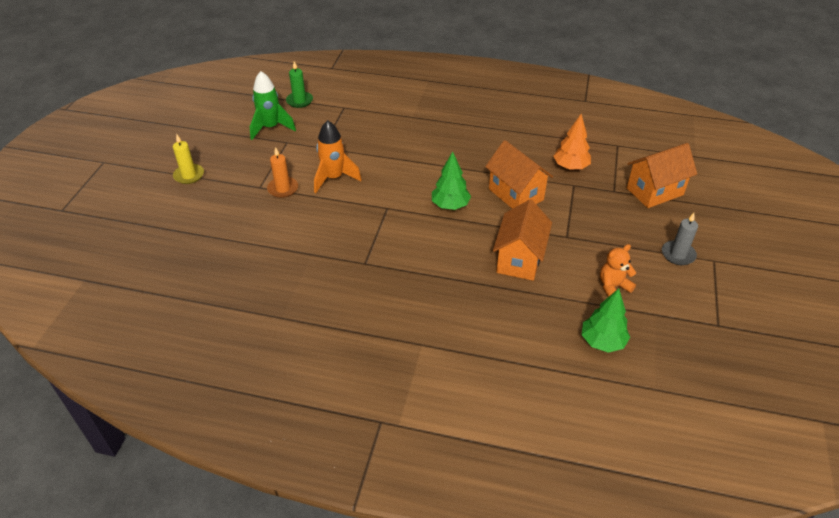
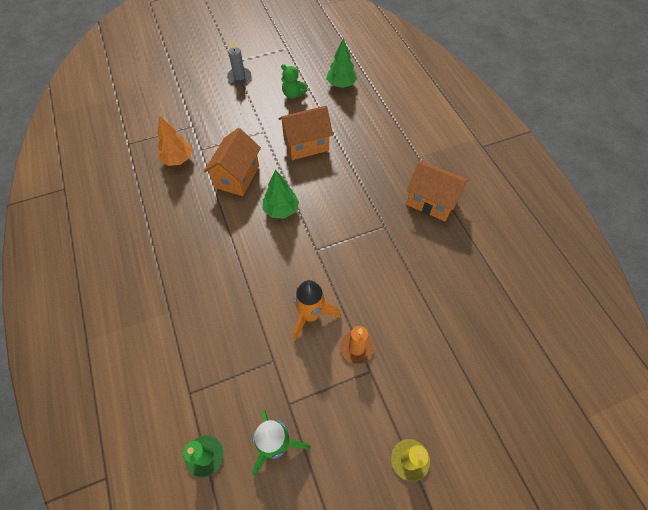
camera: 125 degrees left, 15 degrees up
(613, 287) = (293, 94): orange teddy bear -> green teddy bear
(654, 191) = (178, 105): orange house -> orange house (431, 202)

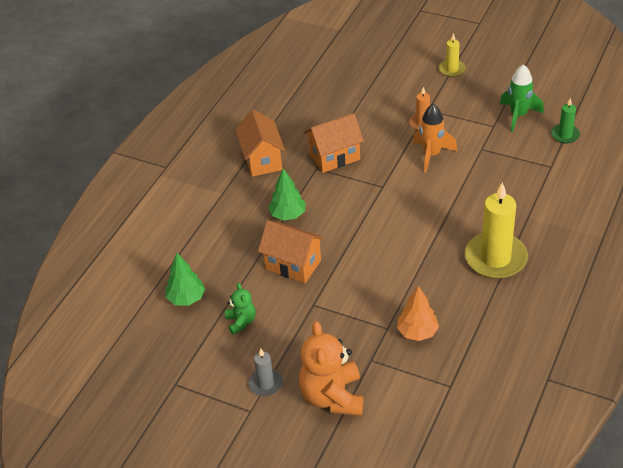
camera: 130 degrees left, 15 degrees down
(167, 251) = (495, 258): none -> yellow candle
(194, 94) = (332, 397): none -> orange teddy bear
(237, 177) = (381, 278): orange house -> orange house (334, 157)
(281, 210) = (376, 228): green tree -> green tree (288, 215)

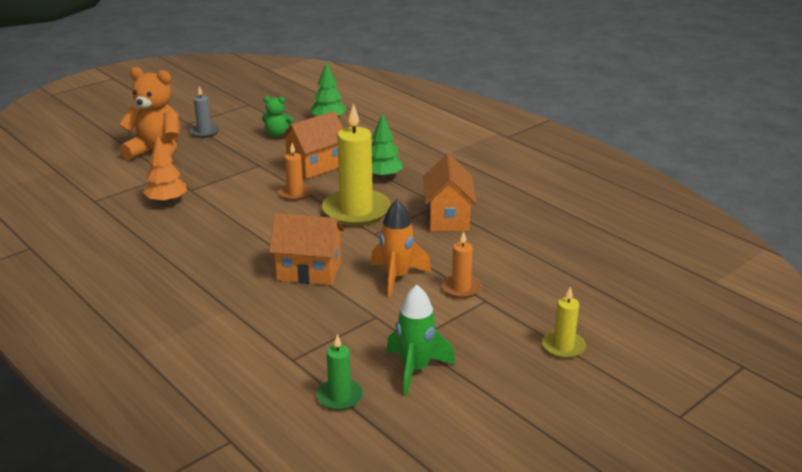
camera: 110 degrees right, 15 degrees down
(262, 160) = (478, 180): orange house -> orange house (309, 271)
(350, 256) = (295, 193): none -> orange candle
(495, 258) = (198, 268): yellow candle -> yellow candle (356, 211)

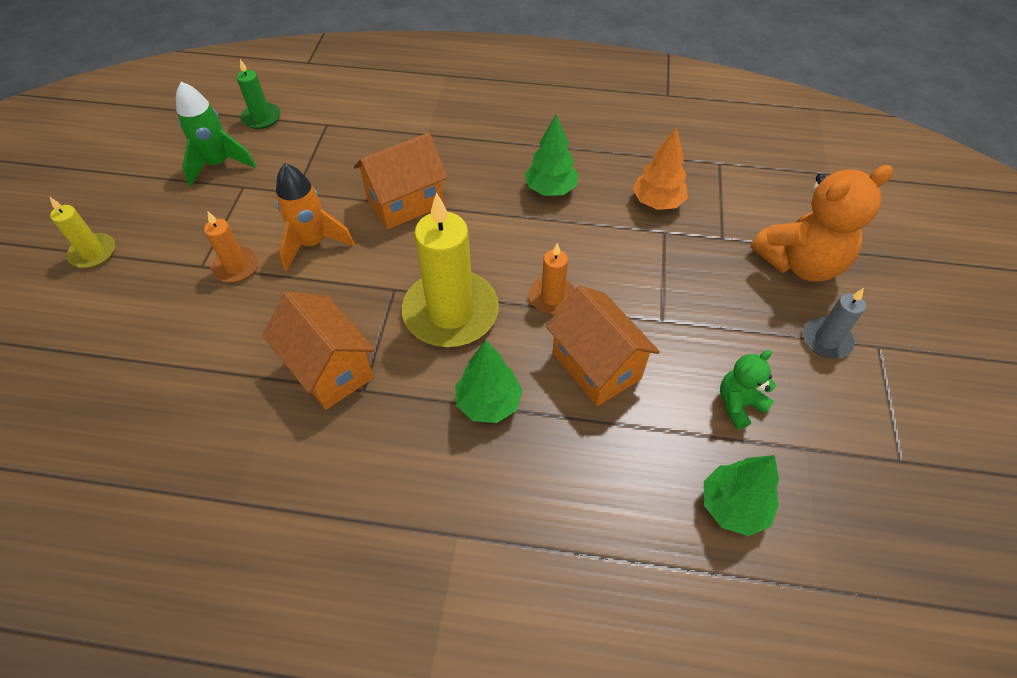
camera: 140 degrees right, 25 degrees up
(210, 235) = (550, 189): none -> green tree
(315, 166) = (596, 365): orange house -> orange house turned 45 degrees counterclockwise

